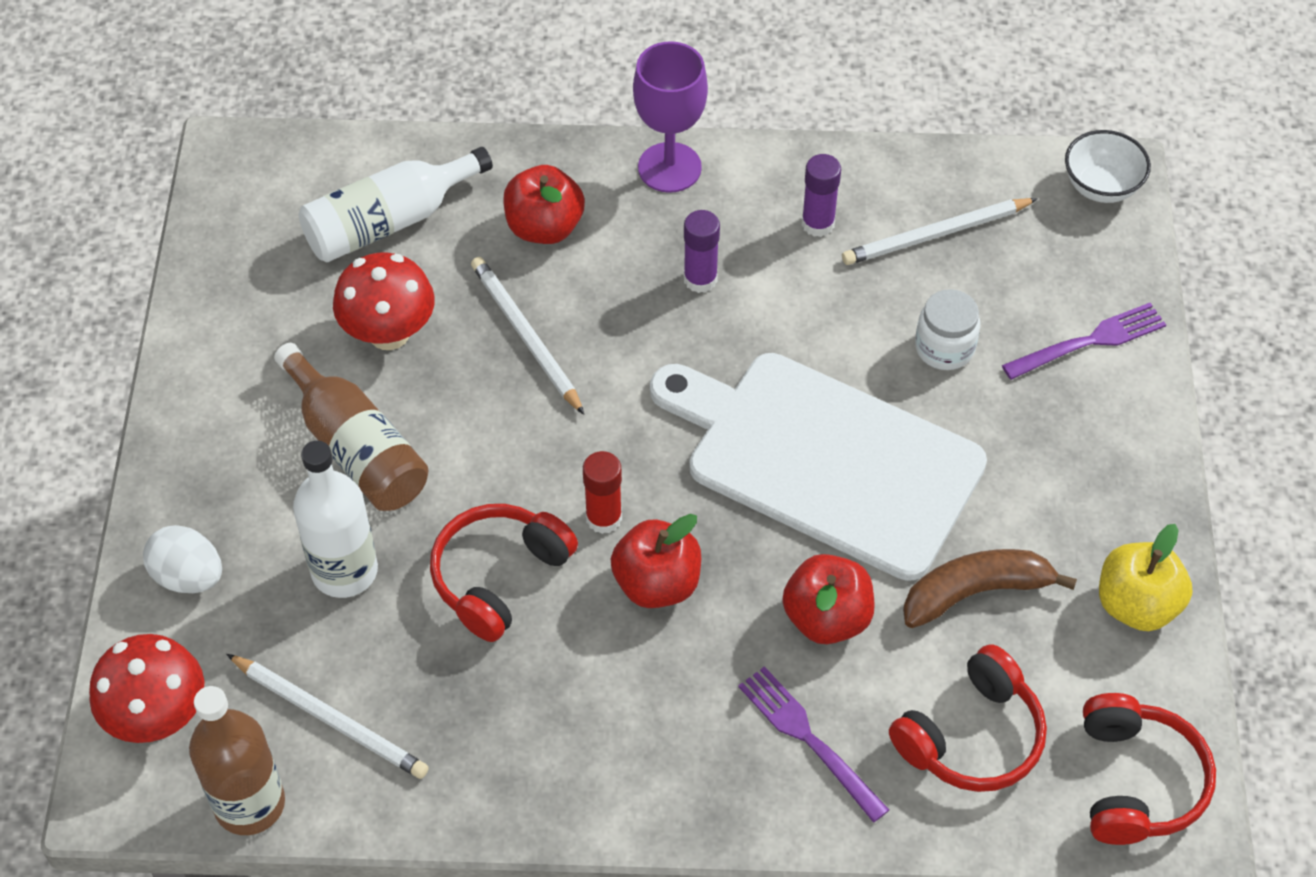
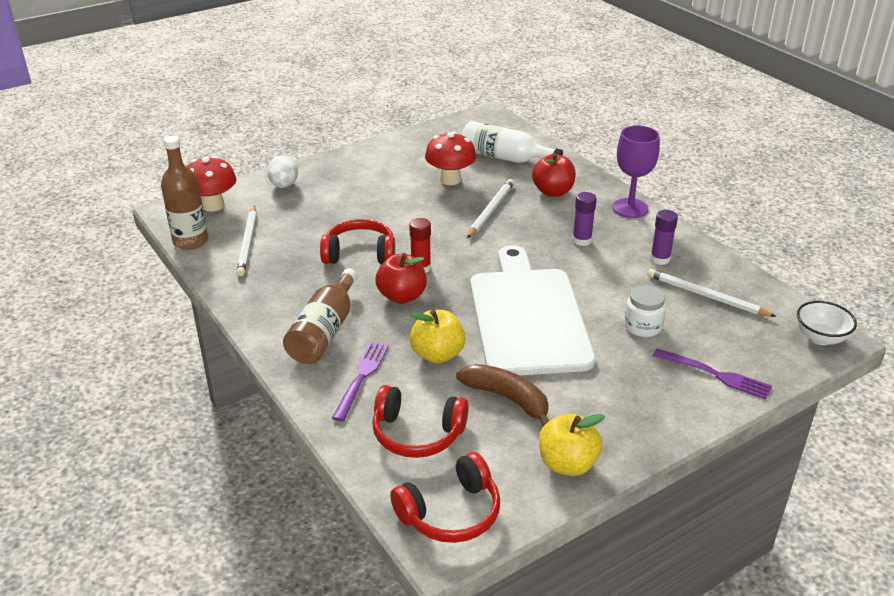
camera: 55 degrees right, 20 degrees down
(344, 571) = (323, 217): white bottle -> none
(356, 448) = (385, 195): brown bottle -> brown bottle (324, 332)
(827, 618) = (437, 354): red apple -> yellow apple

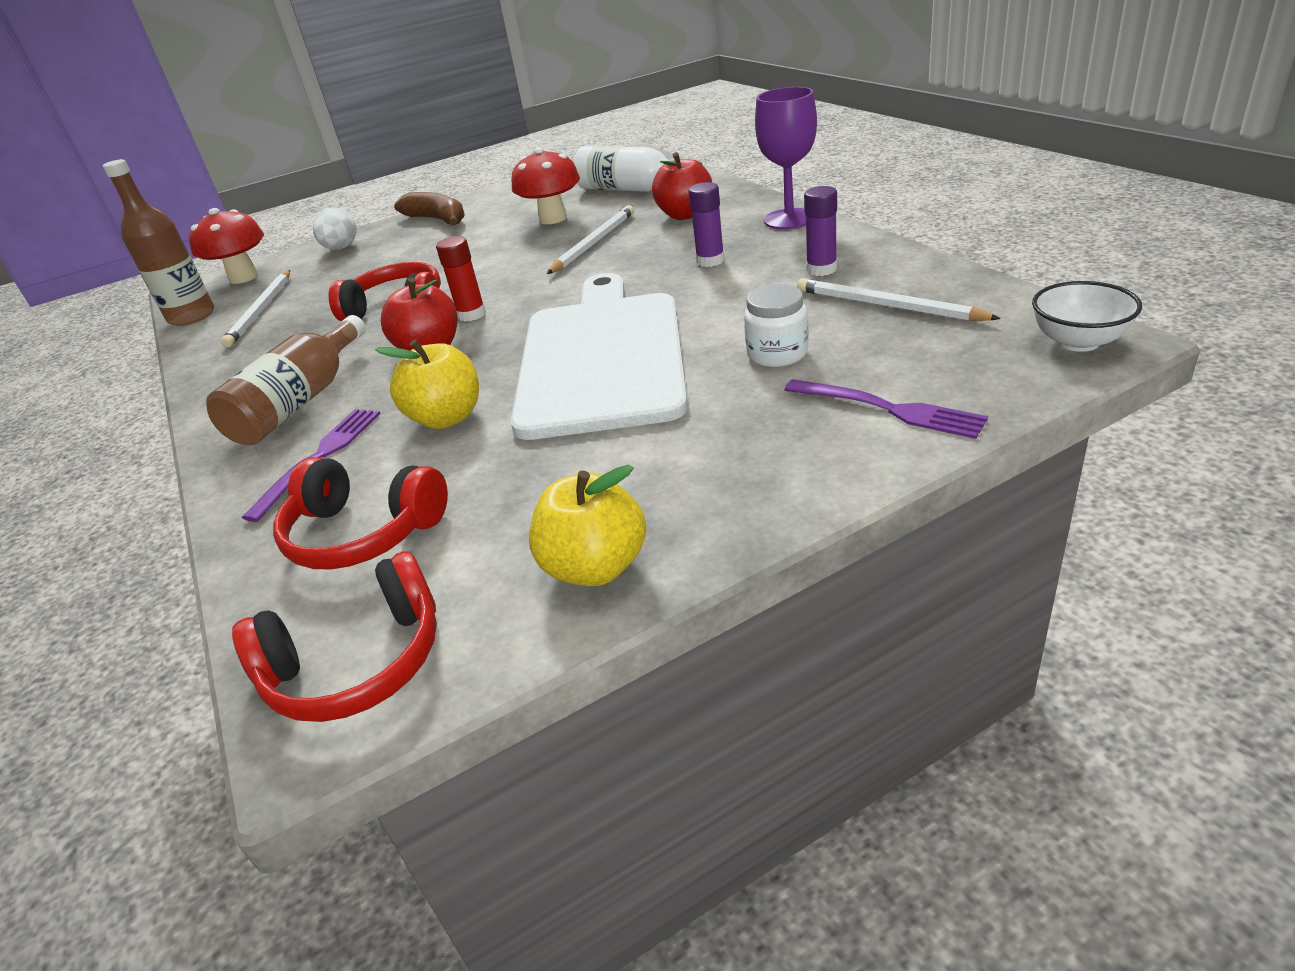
camera: 10 degrees right, 0 degrees up
(507, 398) = (529, 470): brown banana -> brown banana (438, 219)

